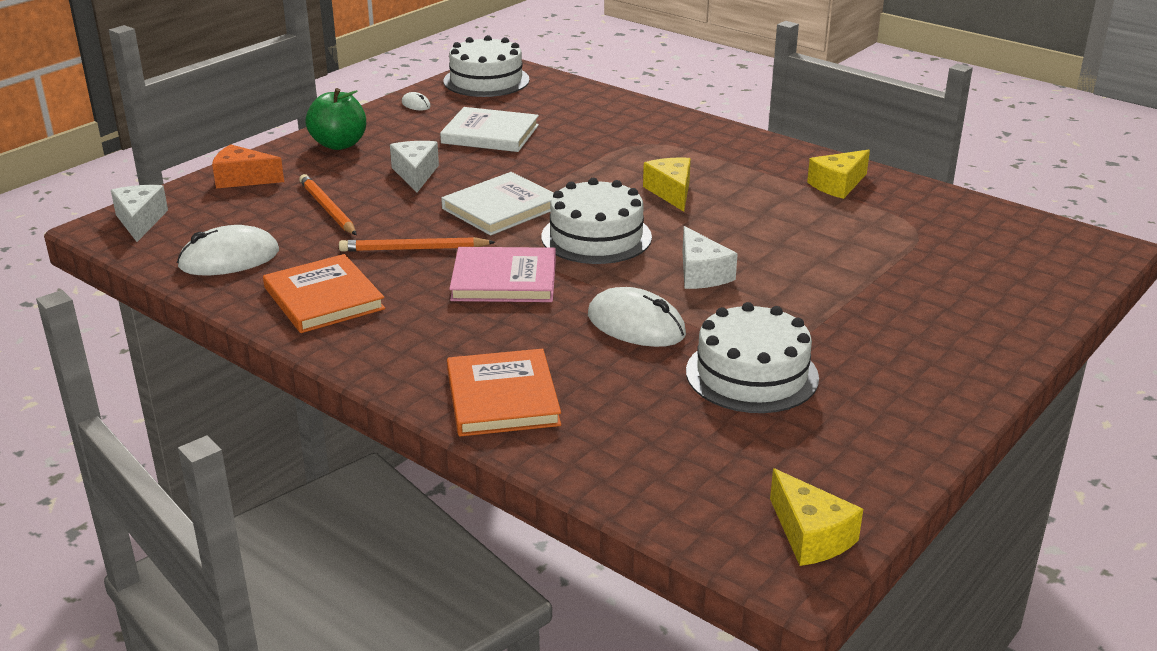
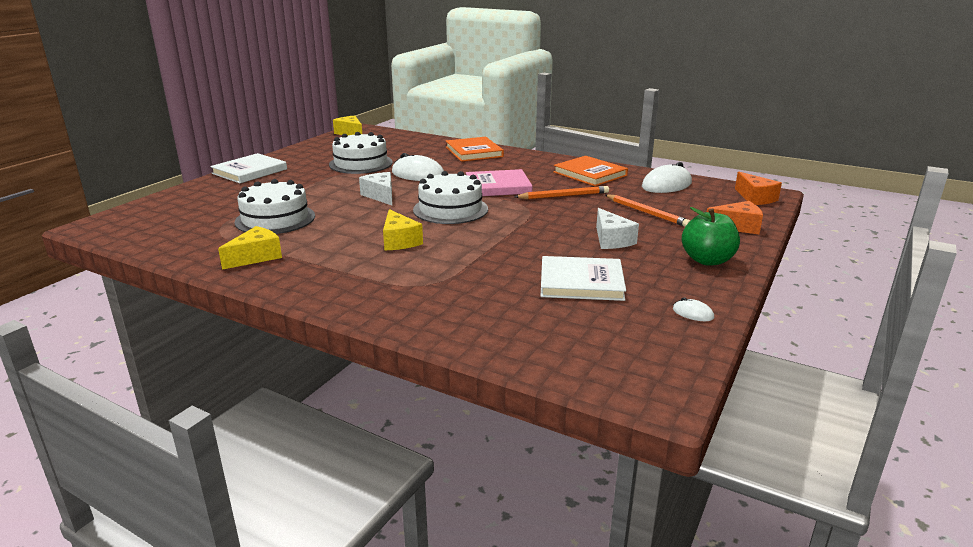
camera: 170 degrees right, 5 degrees down
(140, 221) = (755, 198): white cheese -> orange cheese
(486, 80) = (650, 363): white cake -> white cake (275, 219)
(501, 208) = (525, 221): white book -> white book (250, 171)

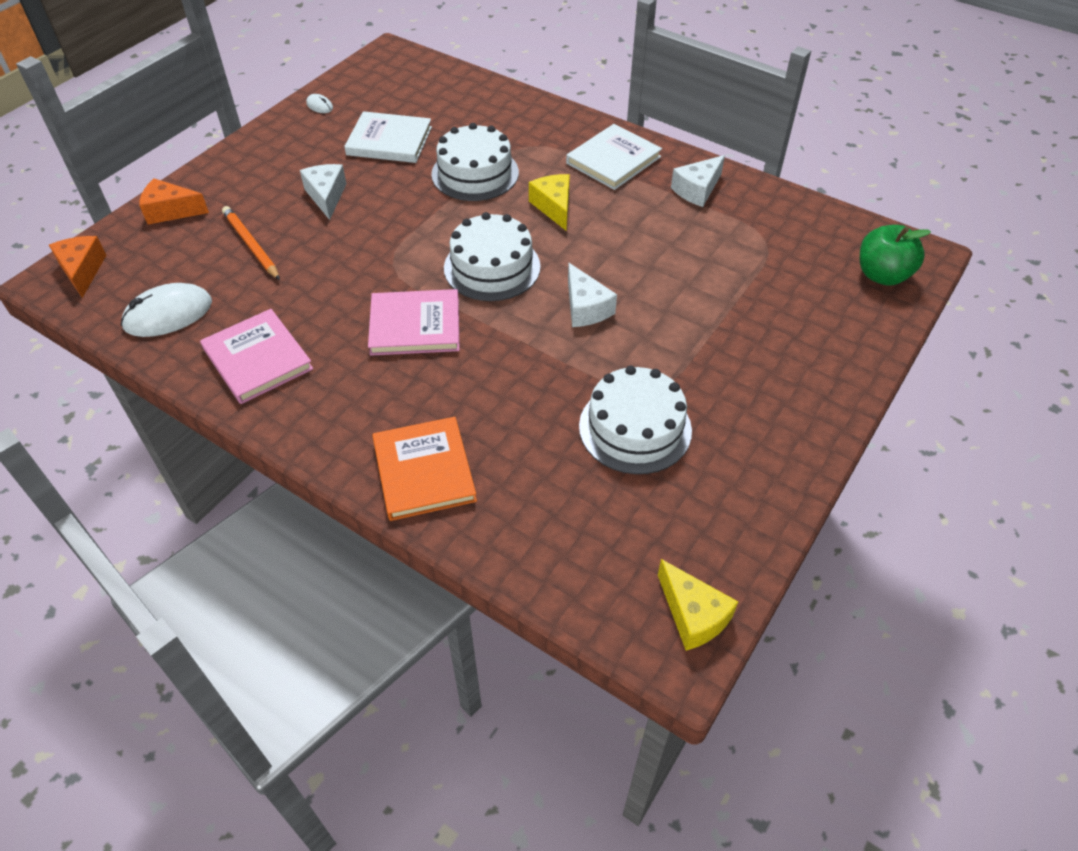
camera: 175 degrees left, 25 degrees up
(250, 171) = (817, 406): white book -> white book (613, 160)
(256, 257) = (697, 190): yellow cheese -> white cheese
(275, 219) = (708, 258): white cake -> white cake (475, 173)
(418, 174) = (533, 374): white mouse -> none
(563, 196) = (332, 292): orange pencil -> none
(590, 174) = (257, 359): orange book -> pink book
(707, 260) = (254, 161): green apple -> green apple (882, 275)

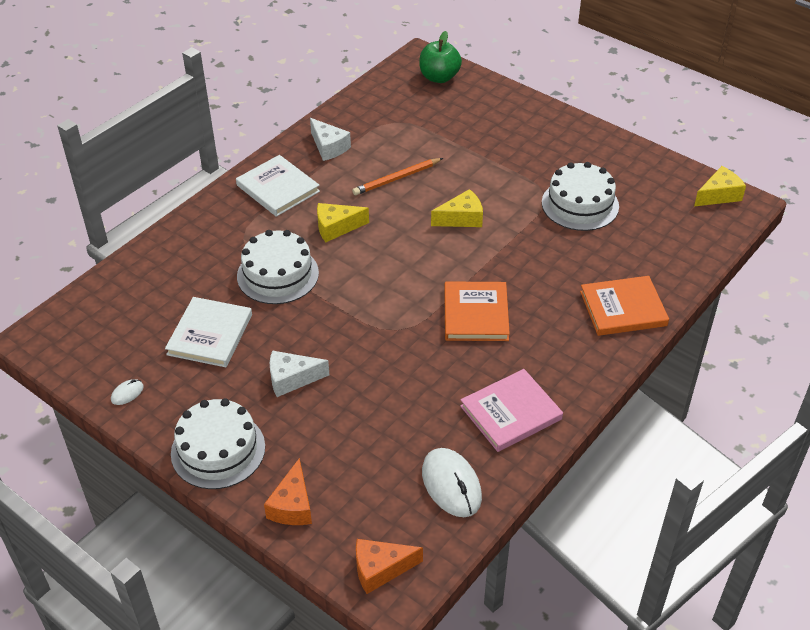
camera: 85 degrees left, 5 degrees down
(251, 245) = (358, 431): orange pencil -> orange pencil (397, 178)
(415, 325) = (475, 314): pink book -> orange book
(492, 267) = (409, 267): white cake -> white cake (218, 450)
(585, 308) = (462, 218): white cheese -> yellow cheese

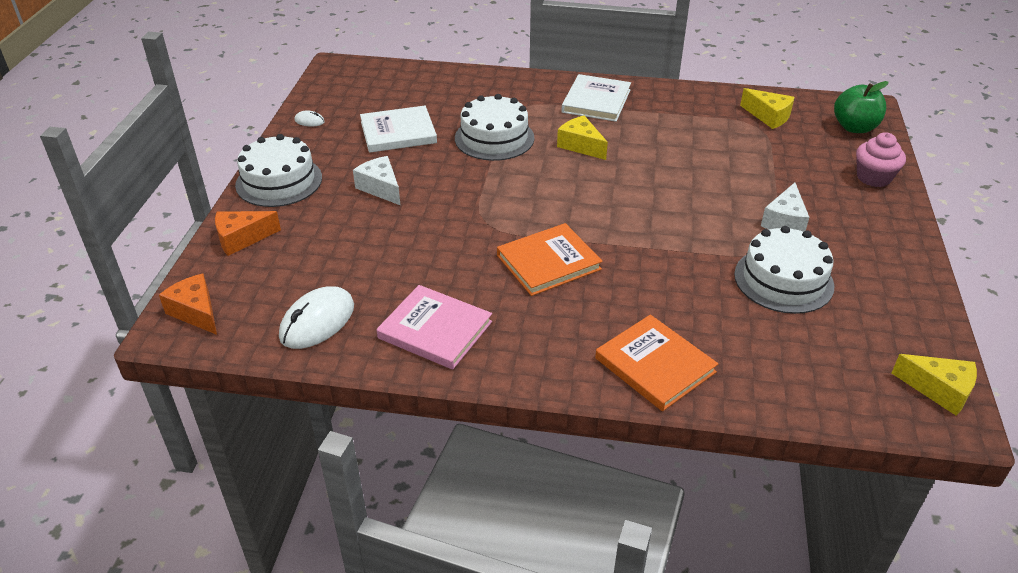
camera: 60 degrees right, 5 degrees down
(329, 147) = (677, 106): white cheese -> white cheese (784, 221)
(397, 178) = (681, 154): orange pencil -> none
(462, 218) = (671, 209): yellow cheese -> yellow cheese (768, 116)
(504, 103) = (873, 177): none -> pink cupcake

